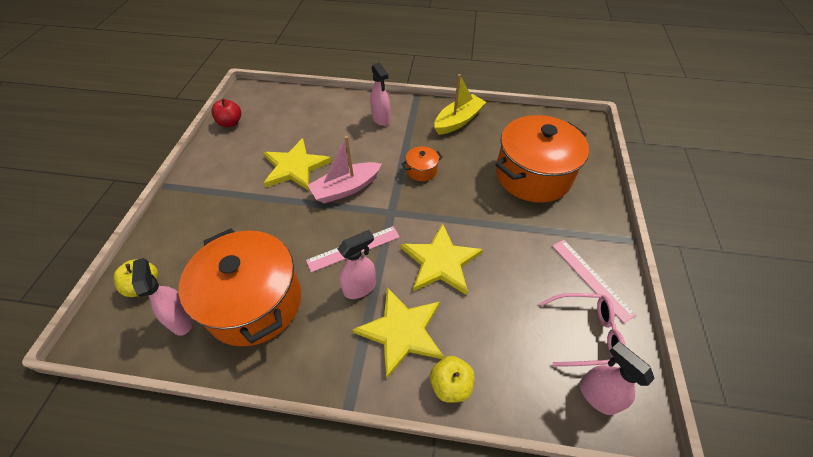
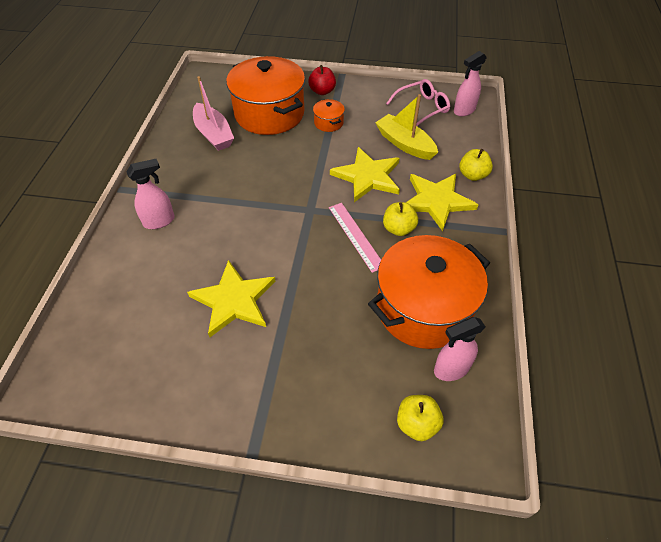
camera: 90 degrees left, 0 degrees up
(230, 123) = (122, 399): red apple -> red apple (322, 91)
(346, 188) = (275, 247): pink boat -> pink boat (213, 134)
(360, 287) = (398, 229): pink spray bottle -> yellow apple
(421, 170) = (254, 187): orange pot -> orange pot (328, 123)
(458, 121) = (180, 156): yellow boat -> yellow boat (405, 144)
(586, 333) = (422, 108): pink glasses -> pink glasses turned 60 degrees clockwise
(591, 278) = (377, 99): pink ruler -> none

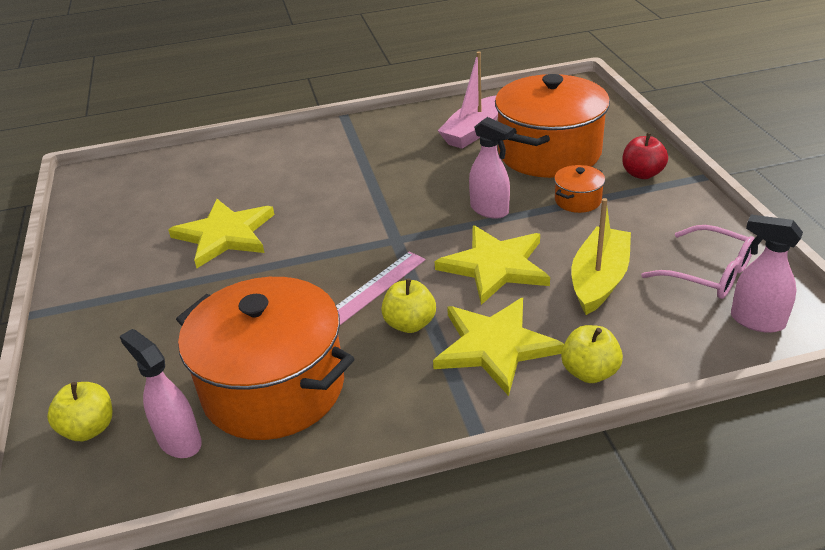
camera: 70 degrees right, 15 degrees down
(159, 221) = (312, 152): pink spray bottle -> pink spray bottle (490, 210)

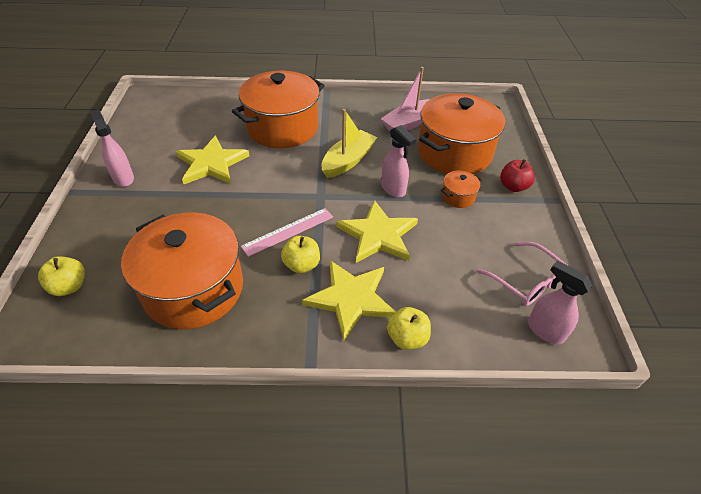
camera: 10 degrees right, 10 degrees up
(179, 441) = (119, 312): pink spray bottle -> pink spray bottle (123, 178)
(304, 172) = (282, 128): none -> orange pot
(599, 280) = (445, 265): yellow boat -> yellow boat (348, 161)

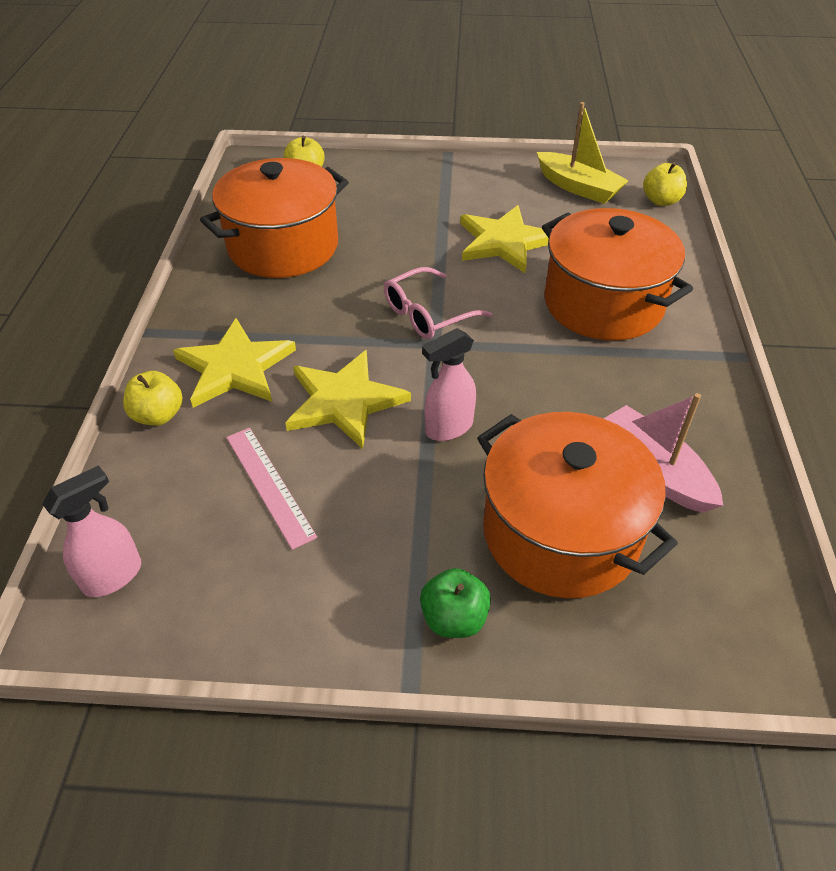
camera: 95 degrees right, 0 degrees up
(123, 178) = (471, 181): pink spray bottle -> none
(288, 231) = (363, 313): pink ruler -> pink ruler (269, 485)
(301, 265) = (301, 325): yellow apple -> yellow apple (661, 201)
(348, 161) = (521, 376): yellow boat -> yellow boat (578, 187)
(458, 197) = (426, 516): orange pot -> none
(513, 186) = (454, 618): red apple -> green apple
(527, 281) = (211, 576): pink glasses -> pink glasses (427, 314)

